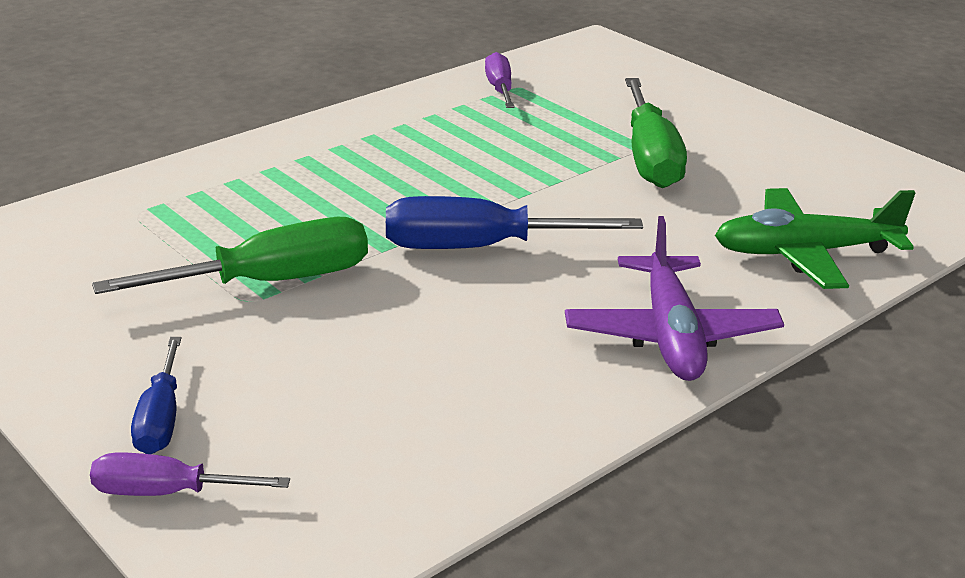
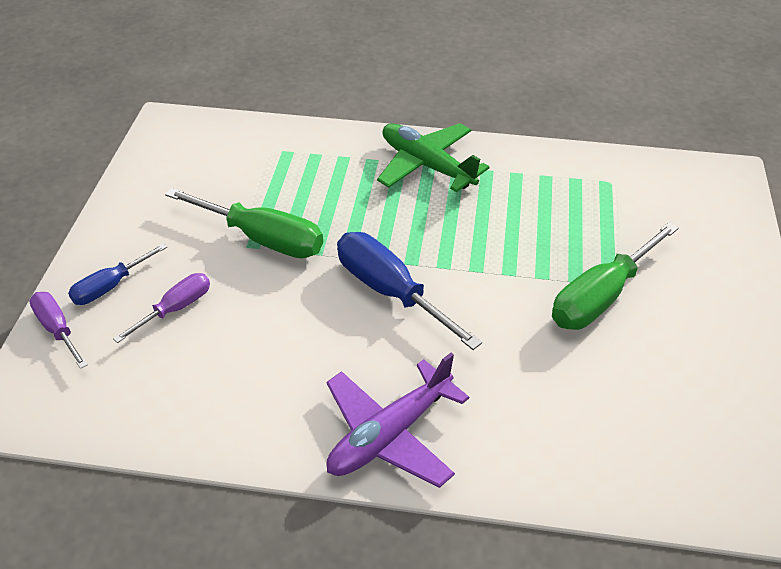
camera: 50 degrees right, 15 degrees up
(500, 89) = (594, 177): purple screwdriver -> purple screwdriver (176, 308)
(805, 253) = (573, 447): green plane -> green plane (426, 165)

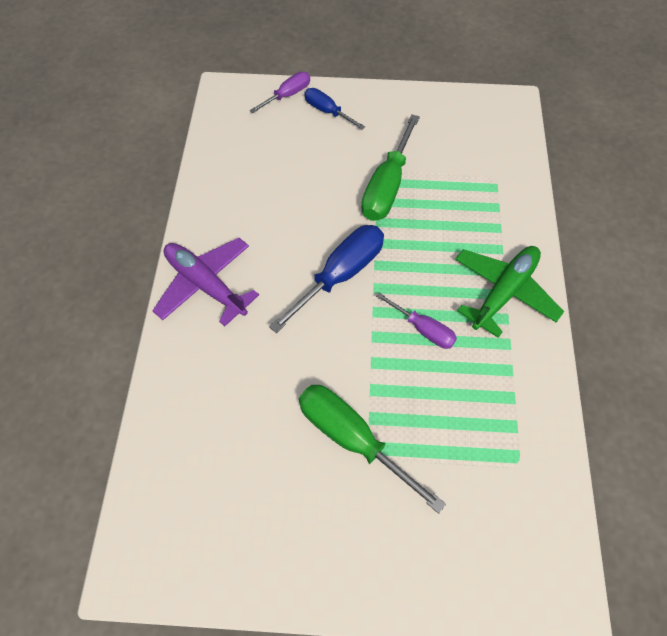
camera: 85 degrees right, 15 degrees up
(176, 308) = (310, 149): purple screwdriver -> purple screwdriver (423, 329)

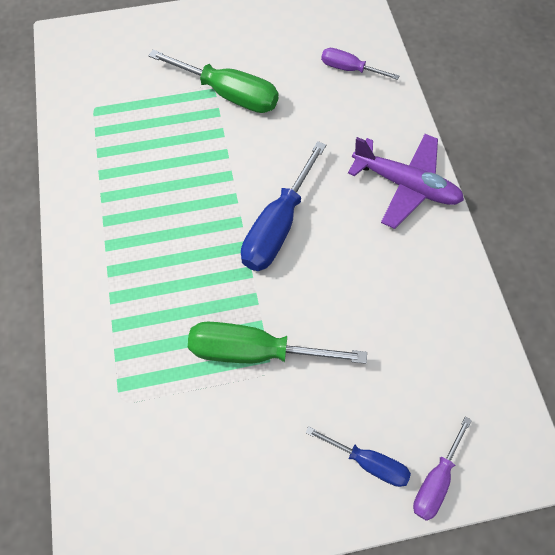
camera: 165 degrees right, 5 degrees up
(387, 186) = (255, 350): green screwdriver -> green screwdriver turned 90 degrees counterclockwise
(423, 329) = (185, 191): purple screwdriver -> purple screwdriver (349, 69)
(503, 292) = (107, 247): green plane -> none

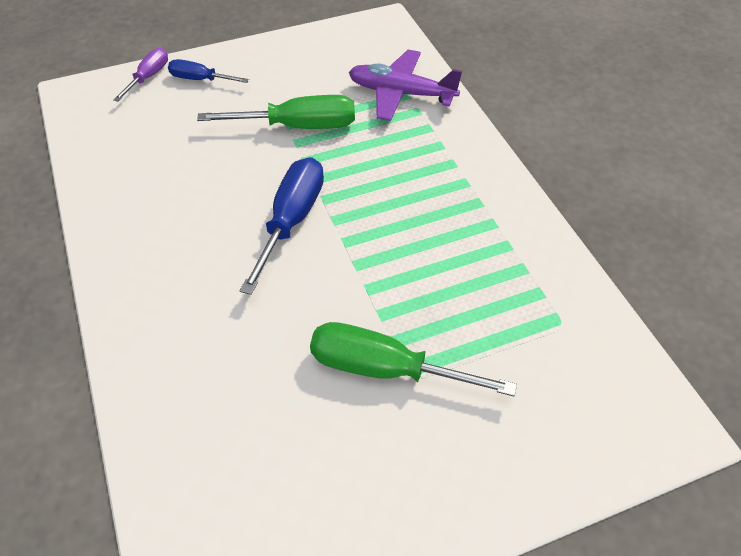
camera: 170 degrees right, 15 degrees down
(349, 69) = (209, 441): purple screwdriver -> none
(405, 185) = (142, 282): purple plane -> purple plane (401, 94)

